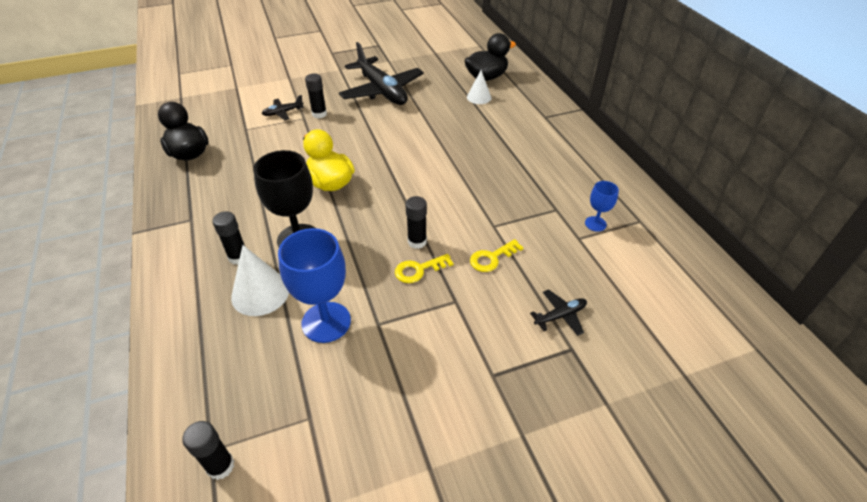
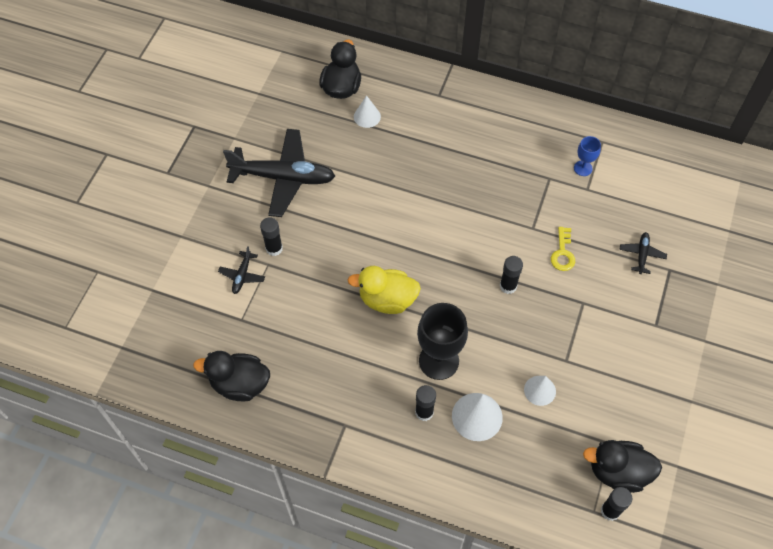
camera: 50 degrees left, 15 degrees up
(278, 444) = (618, 472): none -> black duck
(326, 322) = (540, 390): blue goblet -> white cone
(419, 270) = (537, 304): yellow key -> none

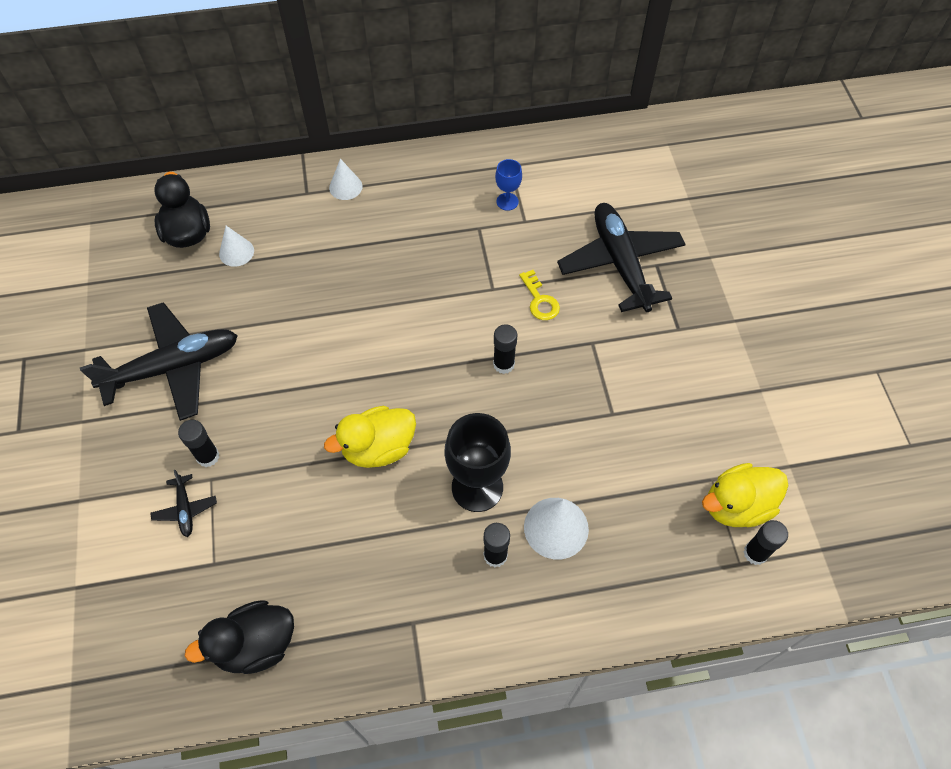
camera: 30 degrees left, 0 degrees up
(540, 390) = (605, 461): white cone -> white cone (345, 187)
(618, 472) = (736, 505): black duck -> yellow duck
(641, 255) = (620, 263): black plane -> black plane, size x2.33

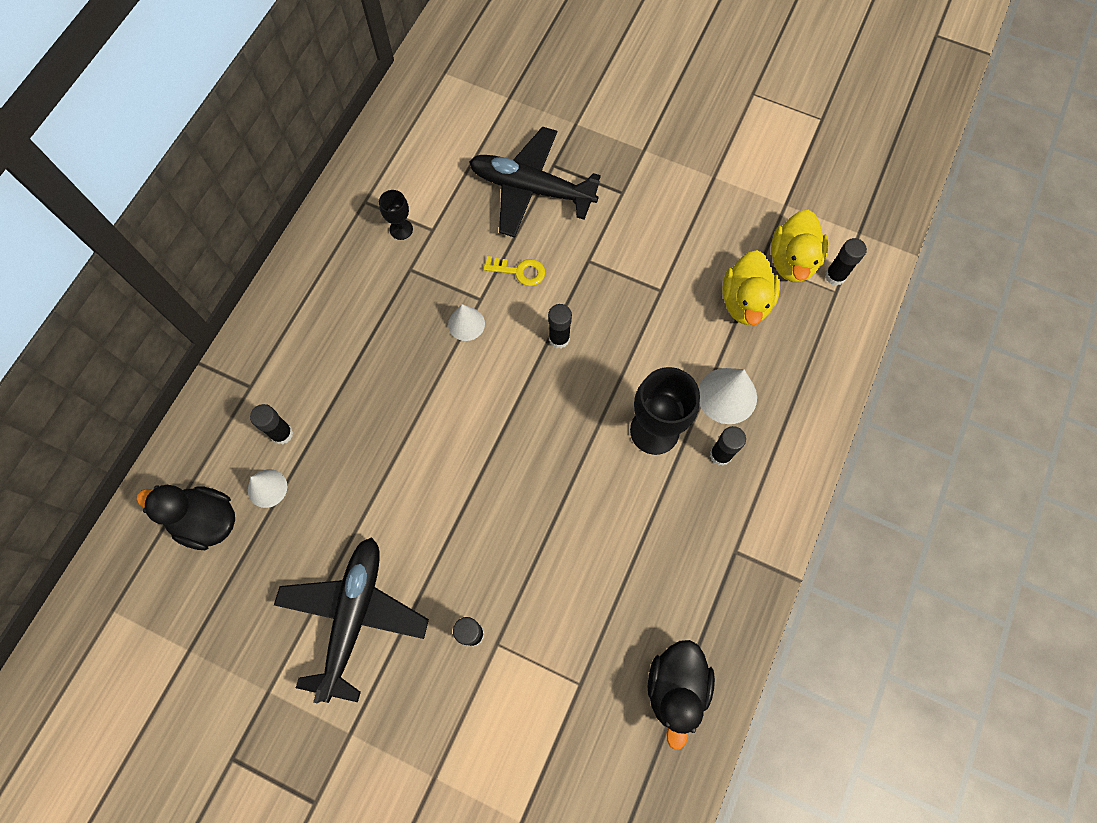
camera: 55 degrees left, 10 degrees up
(185, 509) = (511, 682): black plane -> none
(284, 234) = (282, 434): none -> black glue stick
(345, 187) = (272, 348): white cone -> white cone (466, 324)
(378, 448) = (566, 485): yellow duck -> yellow duck (745, 302)
(507, 201) = (401, 229): blue goblet -> black goblet

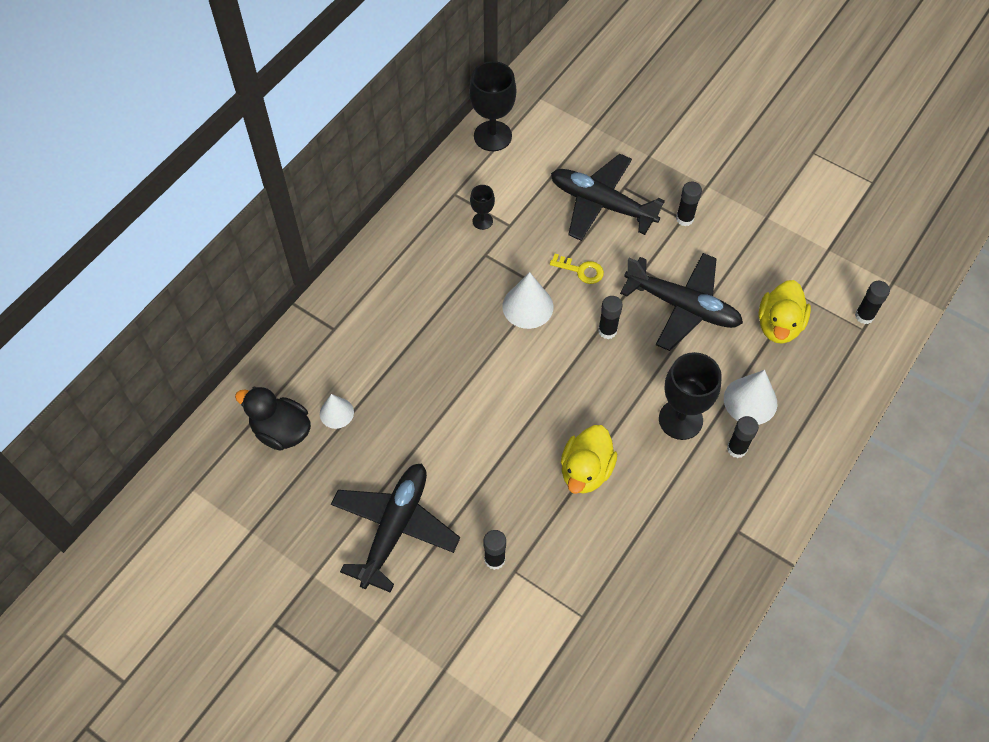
camera: 10 degrees right, 10 degrees down
(282, 434) = (355, 371): black glue stick -> black glue stick (684, 219)
(398, 126) = (492, 136): none -> black goblet
(466, 324) = (527, 306): white cone -> white cone, size x1.57
(638, 296) = (683, 306): none -> black plane
(676, 688) = (667, 634): black duck -> none
(792, 261) = (827, 298): yellow duck -> yellow duck (586, 471)

